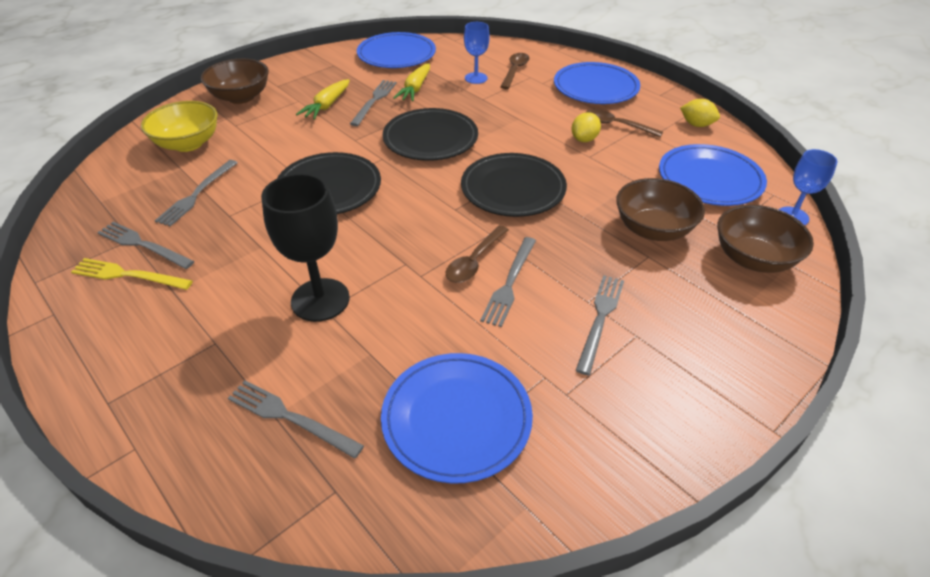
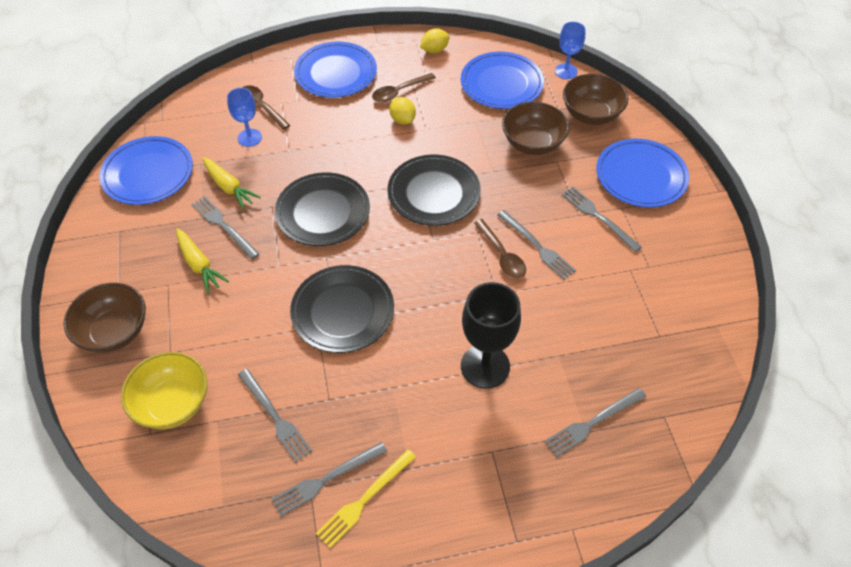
camera: 60 degrees left, 10 degrees up
(456, 419) = (640, 330): blue plate -> blue plate (641, 176)

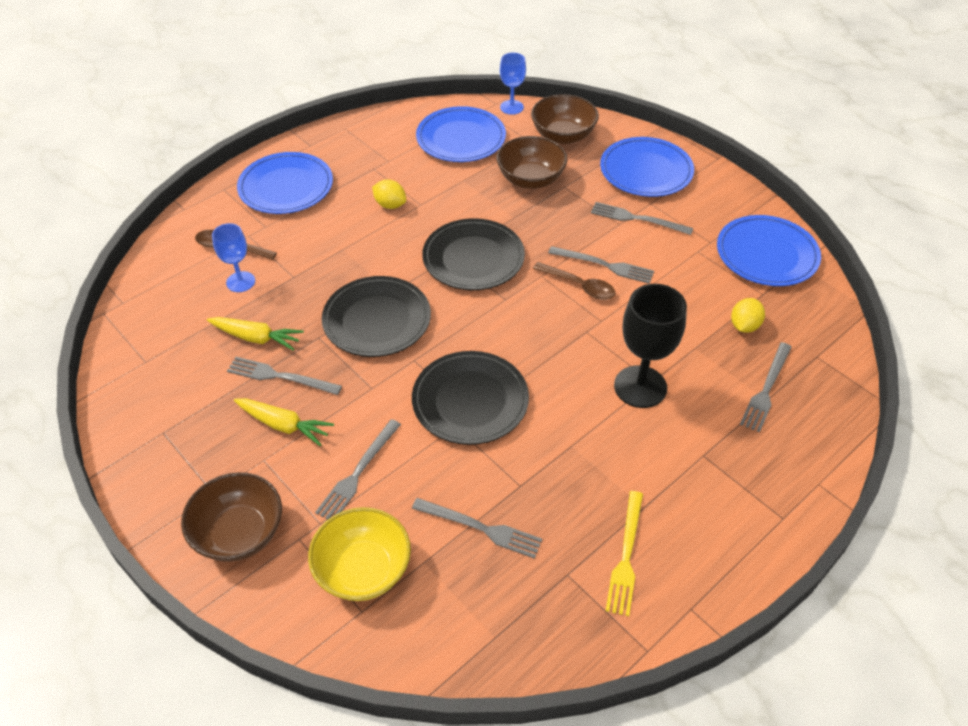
camera: 30 degrees left, 5 degrees down
(148, 174) = (150, 362): blue plate -> blue plate (766, 254)
(326, 479) = (576, 558): grey fork -> grey fork (358, 473)
(399, 92) = (366, 181): brown spoon -> none
(434, 50) = (372, 131): yellow lemon -> yellow lemon (744, 326)

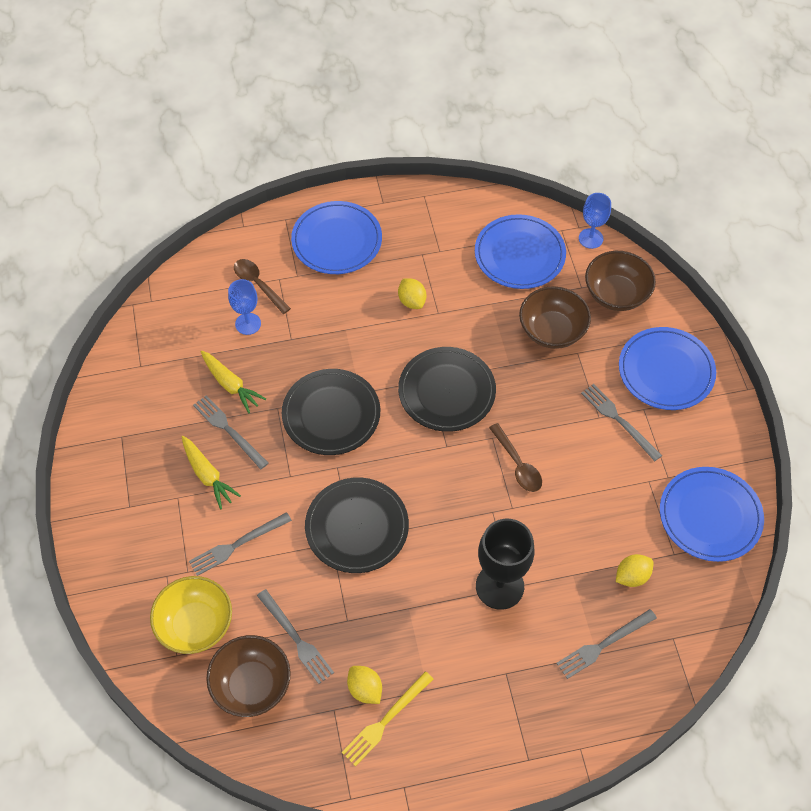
camera: 30 degrees right, 10 degrees up
(239, 533) = (130, 549): brown bowl -> brown bowl (252, 685)
(584, 538) = (365, 689): none -> yellow lemon
(604, 265) = (554, 454): grey fork -> none

